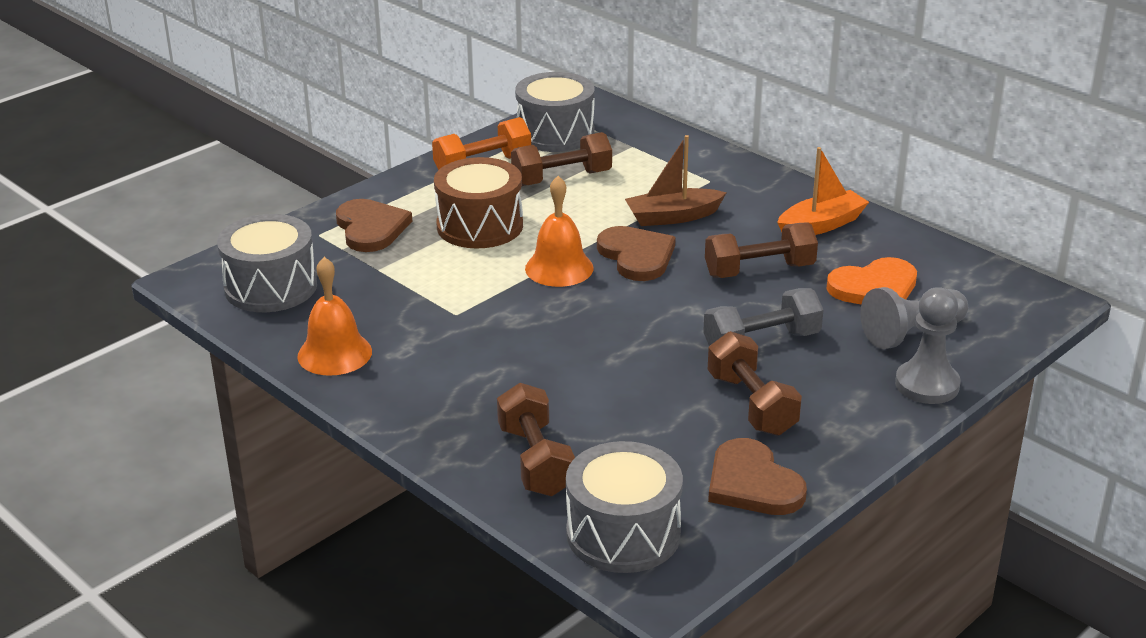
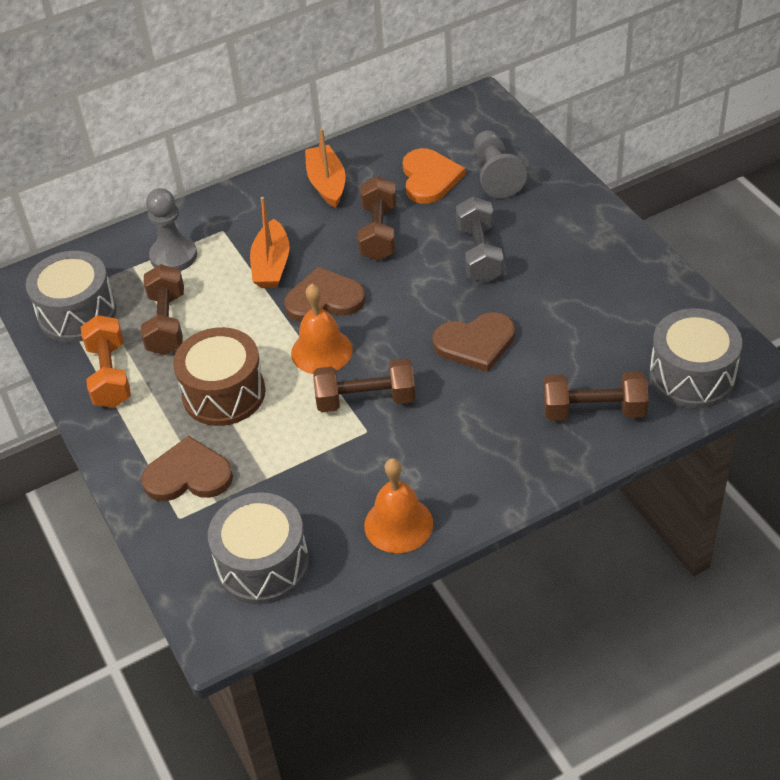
camera: 70 degrees left, 15 degrees up
(673, 217) = (271, 265): brown boat -> orange boat
(751, 404) = (557, 277): brown dumbbell -> brown dumbbell (366, 400)
(752, 483) = (651, 297): brown heart -> brown heart (475, 343)
(927, 385) = (561, 185): grey pawn -> grey pawn (173, 256)

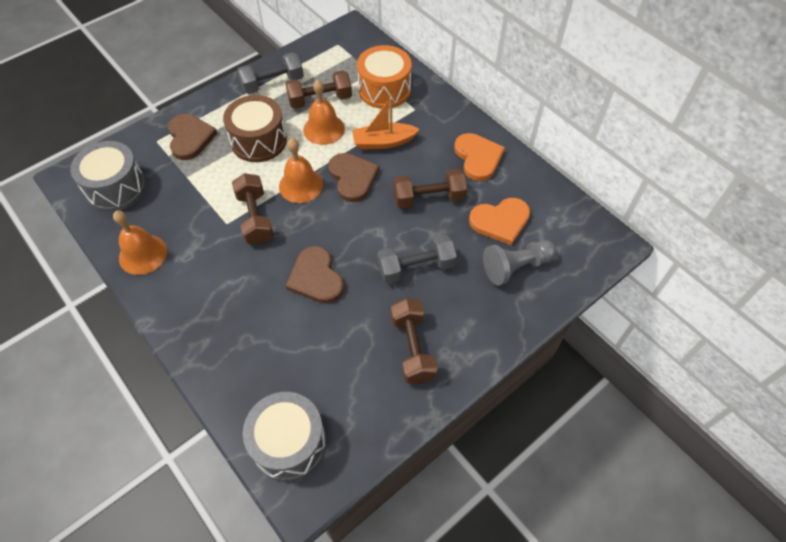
camera: 75 degrees right, 10 degrees up
(77, 313) = (325, 57): grey drum -> none
(110, 375) = (272, 83): orange dumbbell -> grey dumbbell
(173, 256) = (384, 90): grey pawn -> orange drum
(226, 322) = (324, 129): none -> orange bell
(327, 183) = (478, 157): orange boat -> orange heart
(593, 411) = (248, 368): brown dumbbell -> brown dumbbell (412, 348)

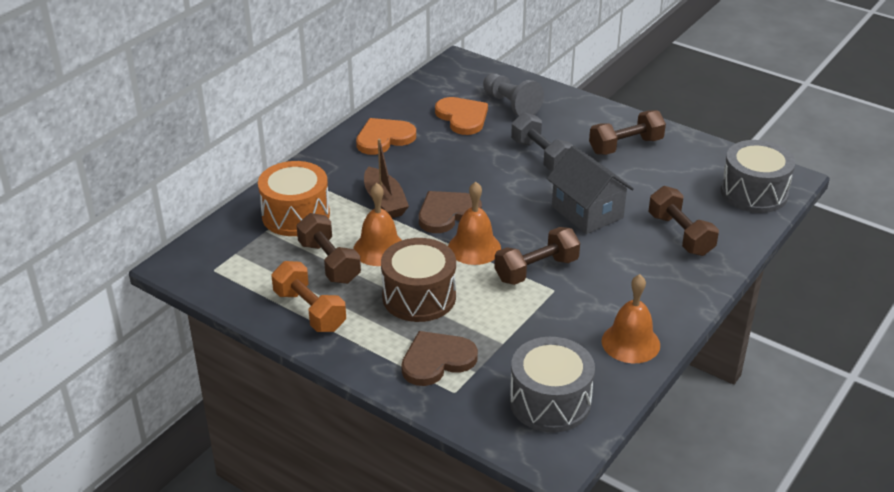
camera: 105 degrees left, 20 degrees down
(272, 83) = (310, 311): grey dumbbell -> orange dumbbell
(316, 277) = (587, 212): brown heart -> grey house
(383, 142) = (384, 201): orange boat -> brown boat
(429, 198) = (453, 160): brown dumbbell -> brown dumbbell (680, 235)

